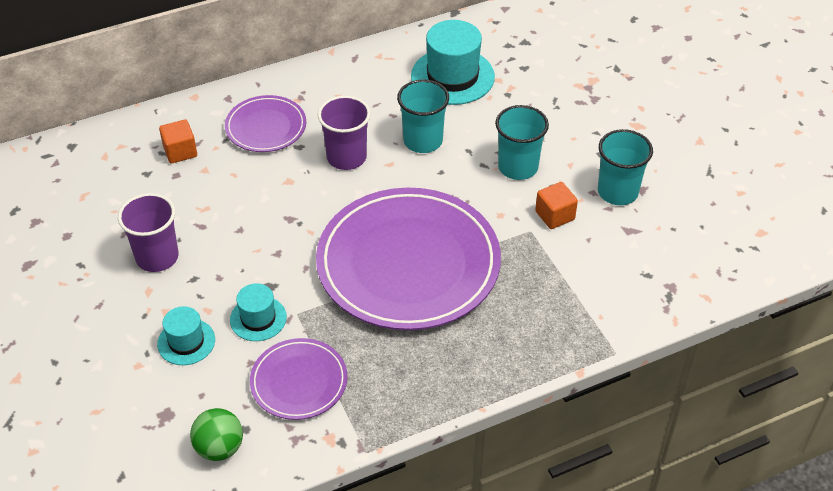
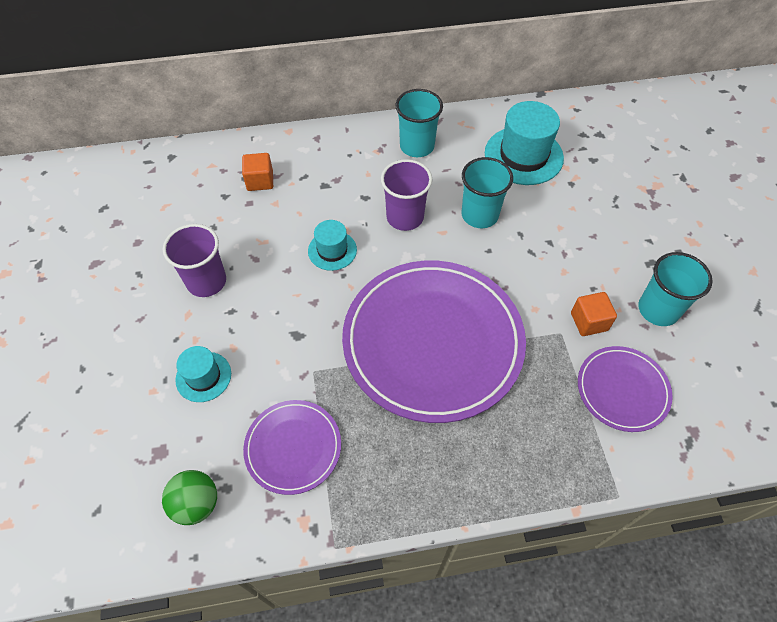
camera: 15 degrees right, 10 degrees up
(258, 318) = (276, 368): turquoise hat -> turquoise hat (332, 250)
(266, 127) = (341, 172): purple plate -> purple plate (622, 390)
(518, 167) = (564, 261): turquoise cup -> turquoise cup (417, 146)

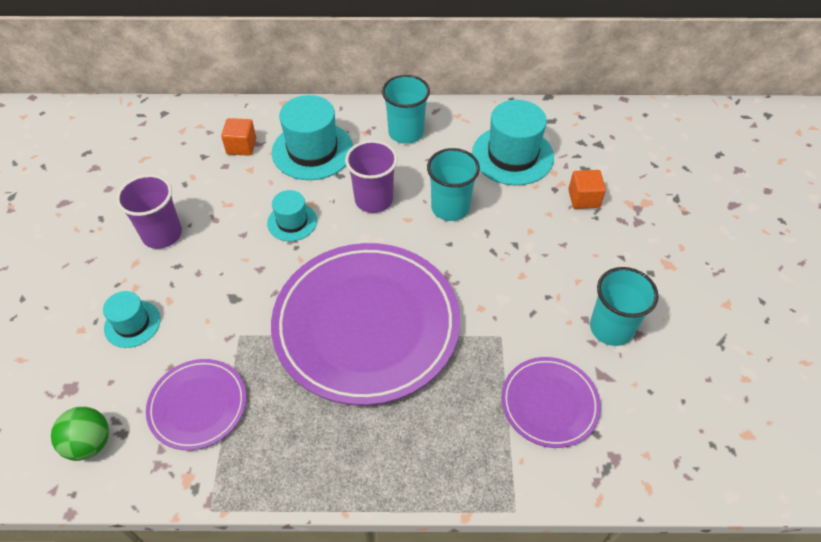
camera: 10 degrees right, 5 degrees down
(331, 176) = (312, 150): none -> turquoise hat
(589, 321) = (533, 329): orange cube -> orange cube (583, 199)

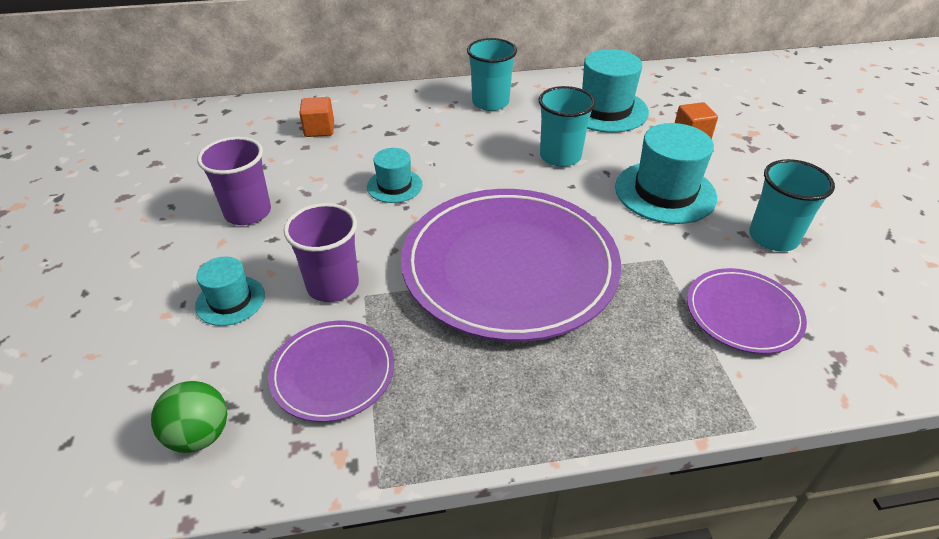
camera: 10 degrees left, 10 degrees down
(312, 150) = (397, 125): turquoise hat -> turquoise hat (665, 192)
(373, 200) = (477, 158): purple cup -> purple cup (333, 285)

